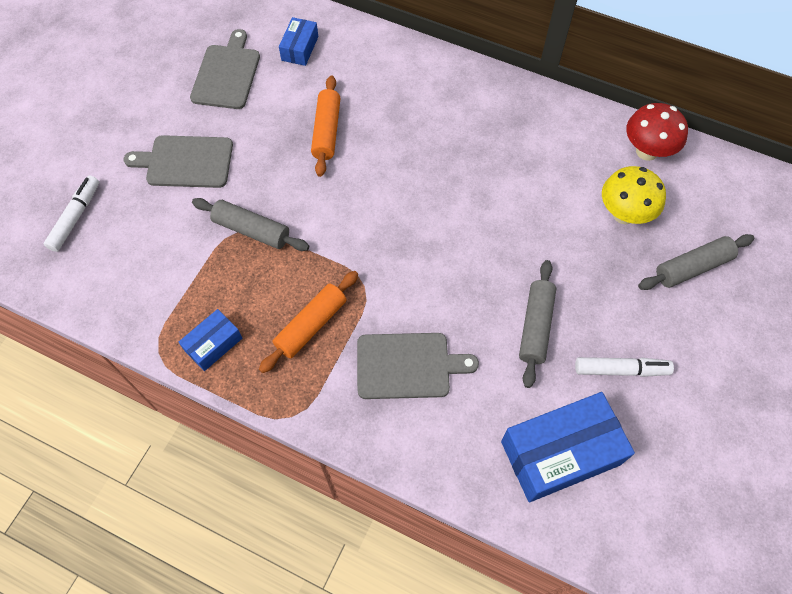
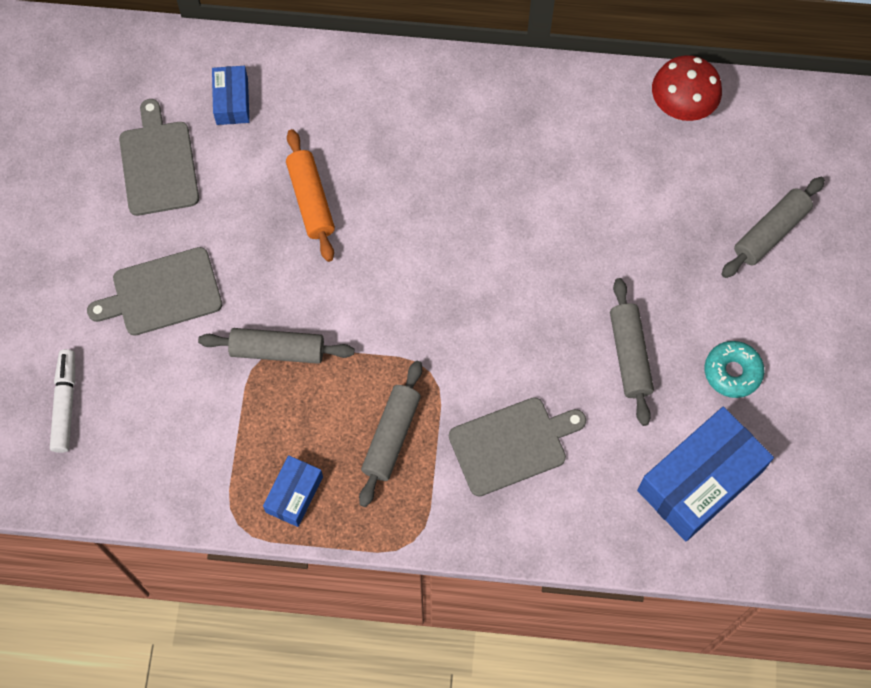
camera: 20 degrees left, 5 degrees up
(311, 325) = (391, 437): orange rolling pin -> grey rolling pin
(621, 370) = (732, 372): white marker -> turquoise donut
(624, 214) = (680, 194): yellow mushroom -> none

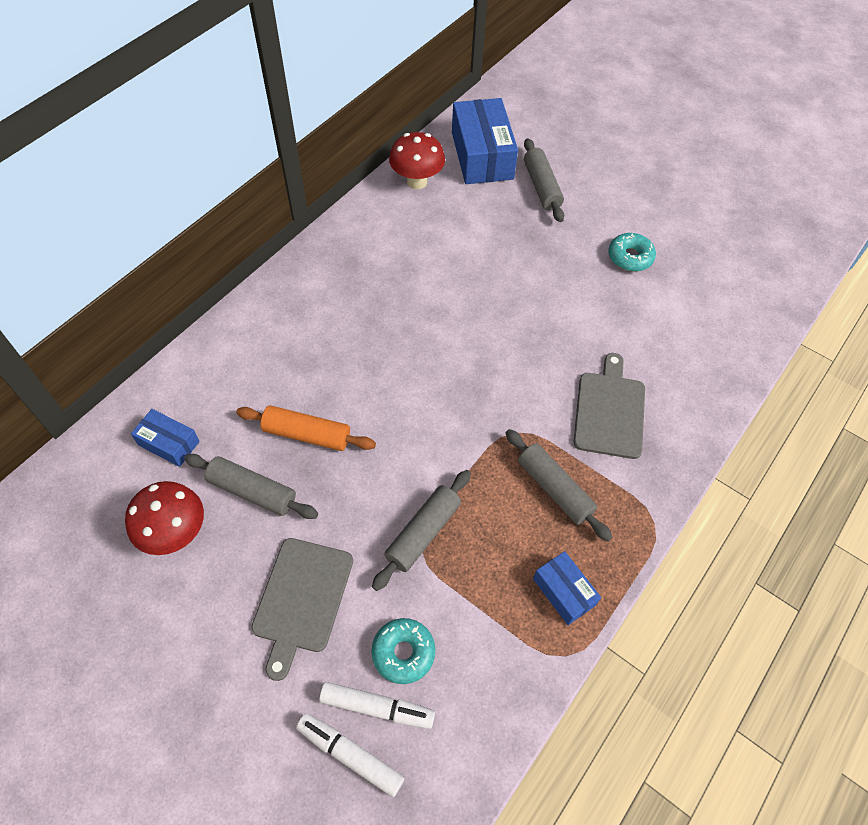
camera: 60 degrees left, 10 degrees down
(111, 402) = (377, 707): none -> white marker
(158, 164) = (176, 533): grey cutting board -> red mushroom
(165, 396) = (403, 653): none -> turquoise donut
(629, 355) = (582, 304): grey rolling pin -> grey rolling pin (252, 491)
(699, 480) = (701, 316): blue box -> blue box (482, 155)

